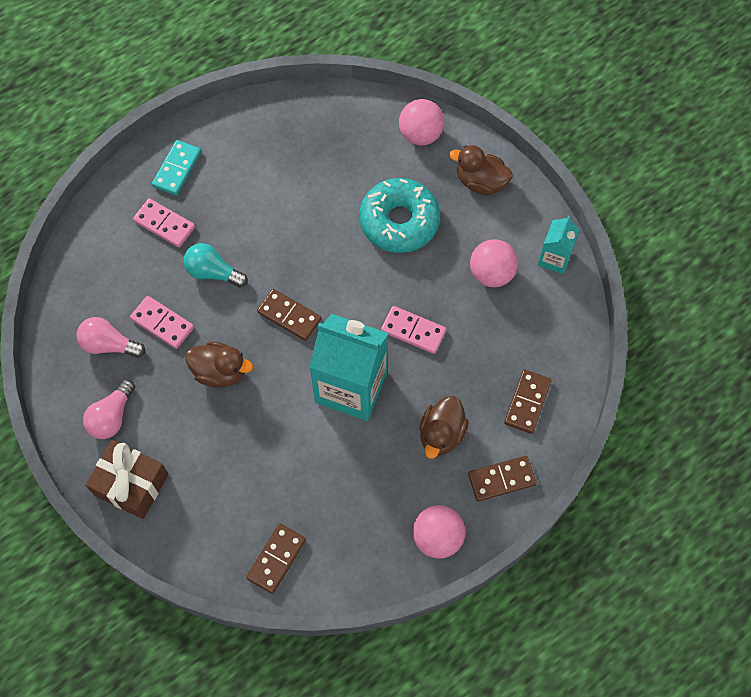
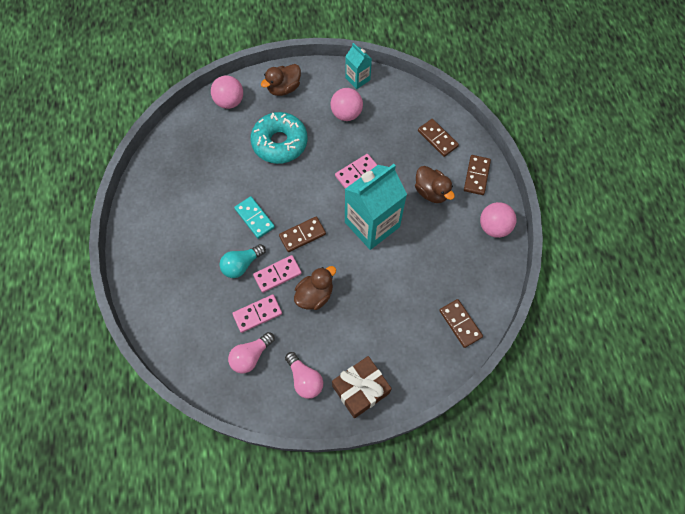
camera: 60 degrees left, 0 degrees up
(164, 224) = (185, 277): pink domino -> pink domino (277, 274)
(177, 169) = (150, 250): turquoise domino -> turquoise domino (254, 218)

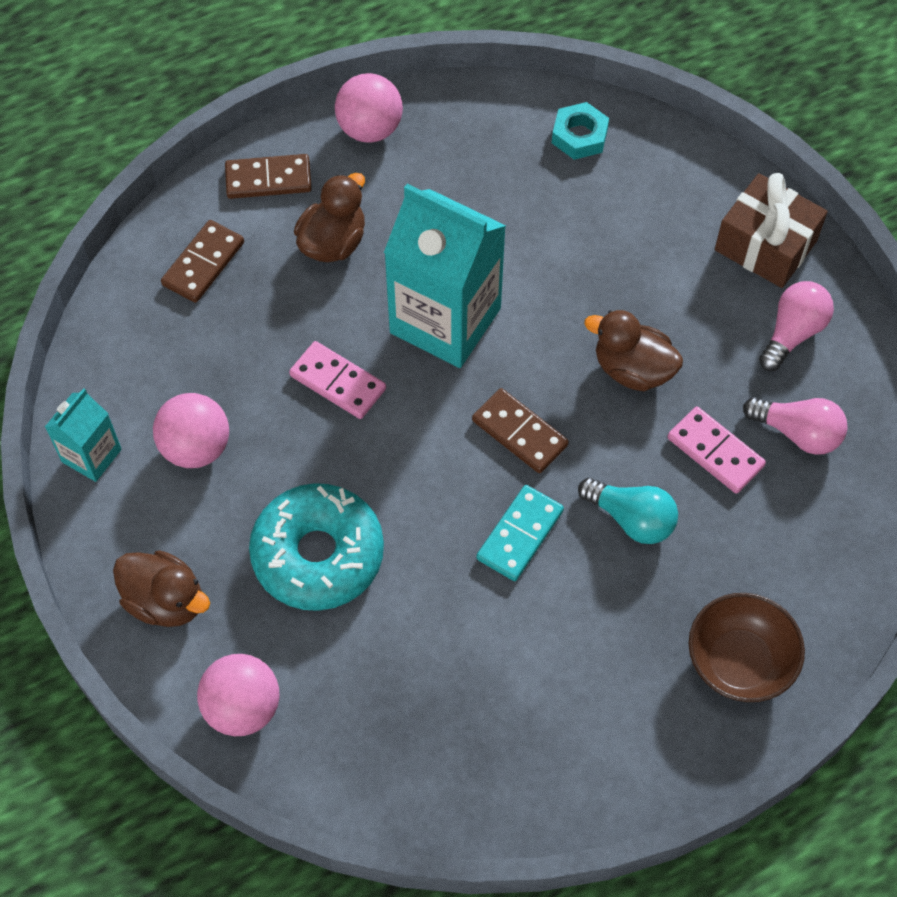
camera: 110 degrees left, 5 degrees down
(158, 281) = (739, 662): none -> brown bowl
(277, 274) = (621, 447): pink domino -> none
(460, 324) = (579, 136): brown domino -> turquoise nut

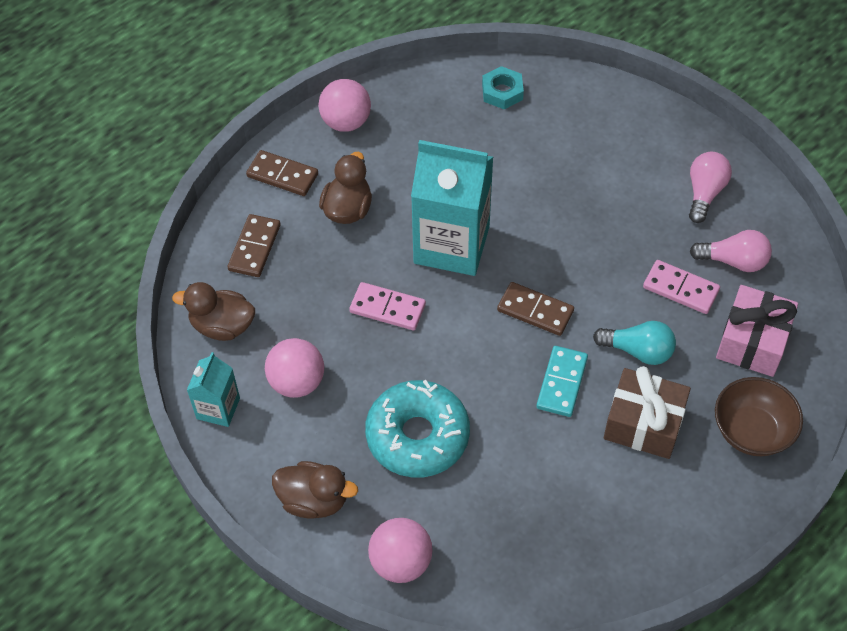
camera: 15 degrees left, 5 degrees down
(268, 179) = (282, 175): brown domino -> brown domino turned 45 degrees clockwise
(632, 369) = (600, 246): brown duck -> brown duck (222, 326)
(765, 245) = (663, 137): brown gift -> brown gift (643, 424)
(783, 545) = (752, 341): none -> pink gift

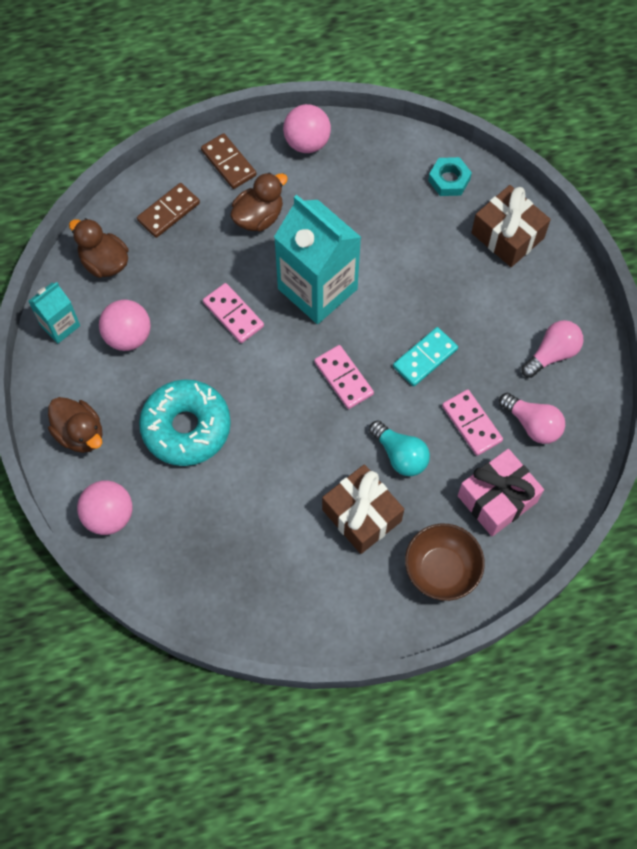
camera: 30 degrees right, 10 degrees up
(535, 310) = (344, 378): brown domino -> pink domino
(561, 383) = (322, 447): turquoise domino -> turquoise domino (425, 358)
(590, 113) = (507, 235): none -> brown gift

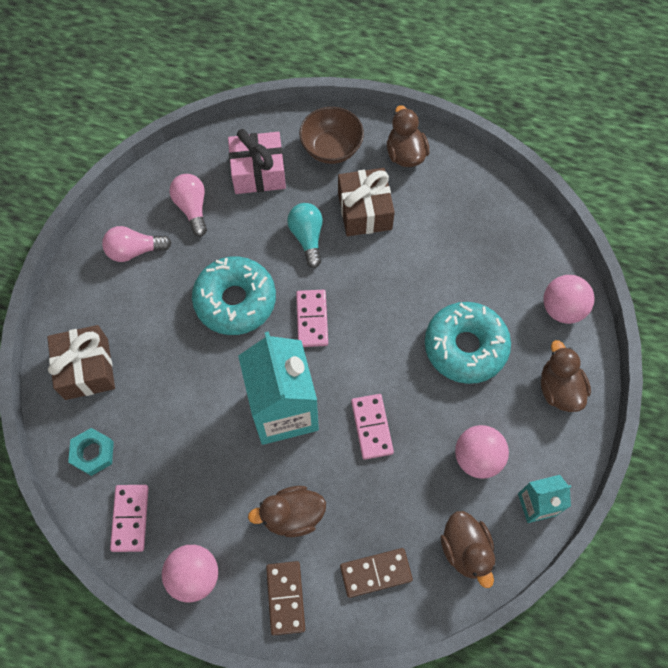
camera: 150 degrees left, 0 degrees up
(358, 607) = (405, 154): none -> brown duck
(425, 358) = (235, 301): turquoise domino -> turquoise donut
(471, 424) = (237, 232): pink domino -> pink domino (130, 518)

